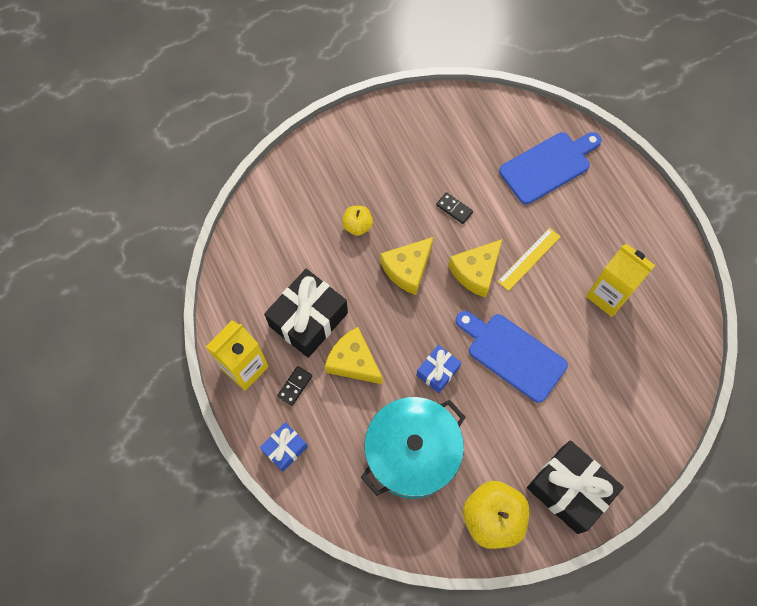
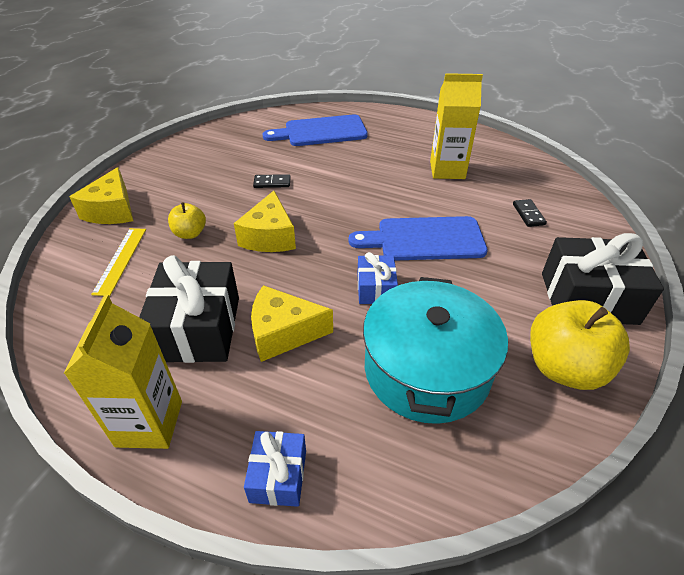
camera: 40 degrees left, 25 degrees down
(295, 386) = (233, 399): black domino -> black domino (528, 214)
(476, 272) = (333, 208): yellow cheese -> yellow cheese (112, 210)
(529, 259) = (366, 180): yellow ruler -> yellow ruler (120, 260)
(548, 166) = (321, 132): blue cutting board -> blue cutting board turned 120 degrees counterclockwise

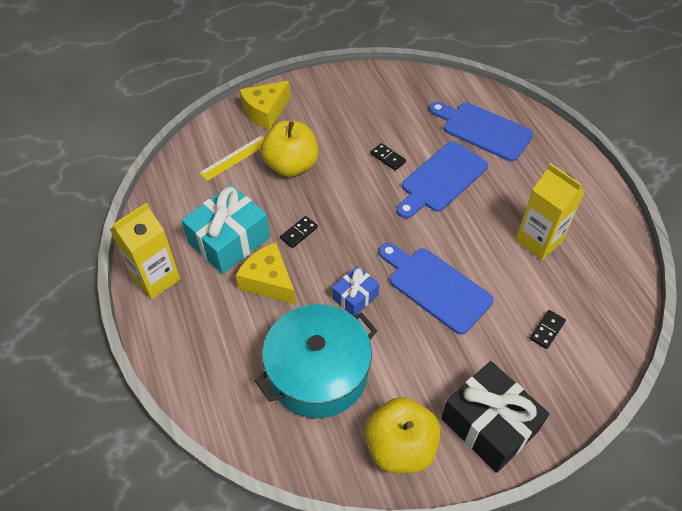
camera: 45 degrees right, 10 degrees up
(190, 233) = (291, 165): yellow apple -> yellow apple, size x1.87
(198, 328) = (229, 240): black gift -> turquoise gift
(263, 277) = (299, 233): none -> black domino
(269, 236) = (336, 205): yellow cheese -> none
(278, 476) = (182, 358): blue gift -> none
(332, 173) = (441, 179): none -> blue cutting board

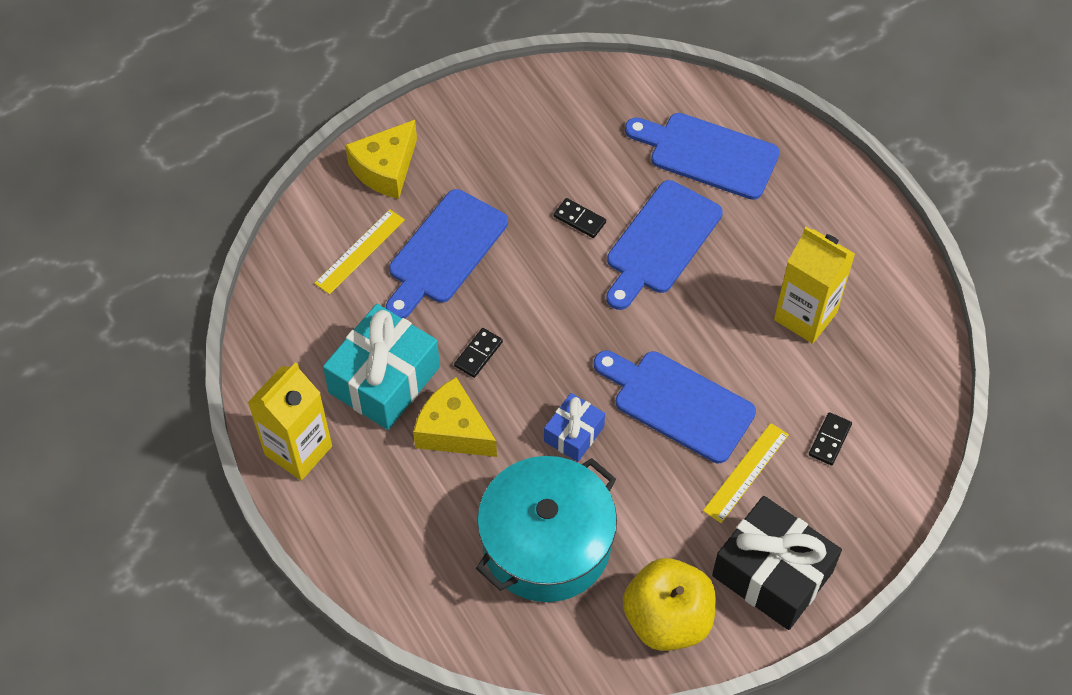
camera: 10 degrees left, 5 degrees up
(291, 165) = (444, 252): yellow apple -> blue cutting board
(479, 344) = (746, 472): none -> yellow ruler

